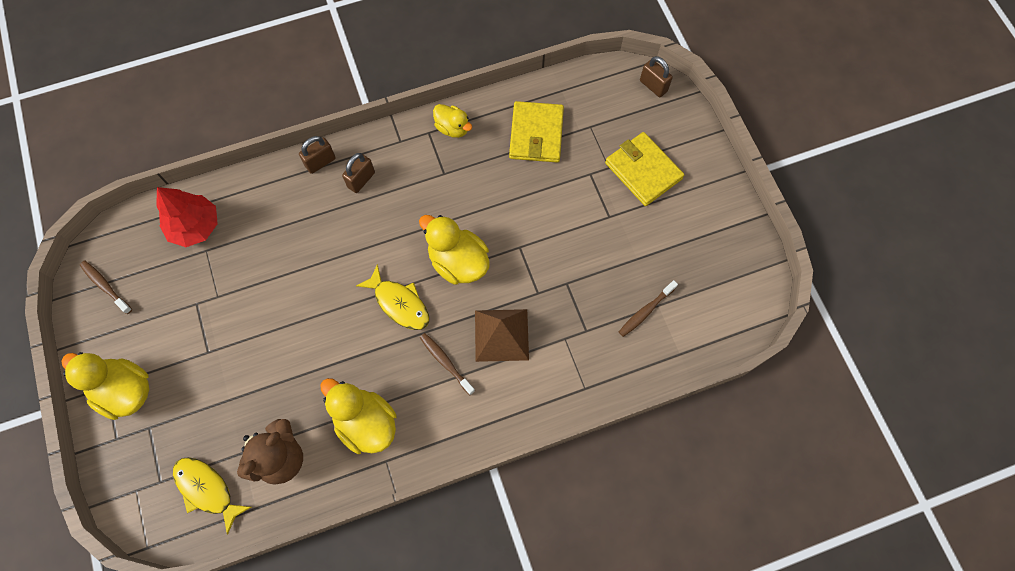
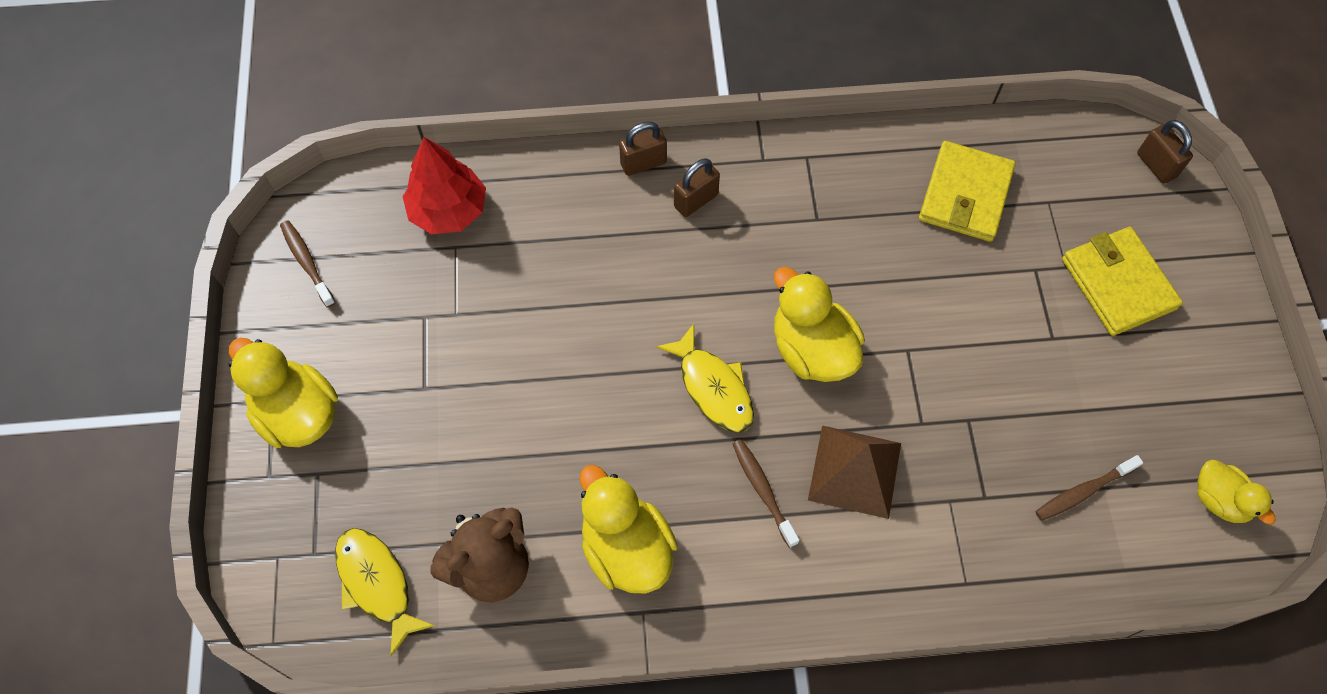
camera: 15 degrees right, 5 degrees down
(452, 128) = (843, 158): yellow duck -> yellow duck (1219, 500)

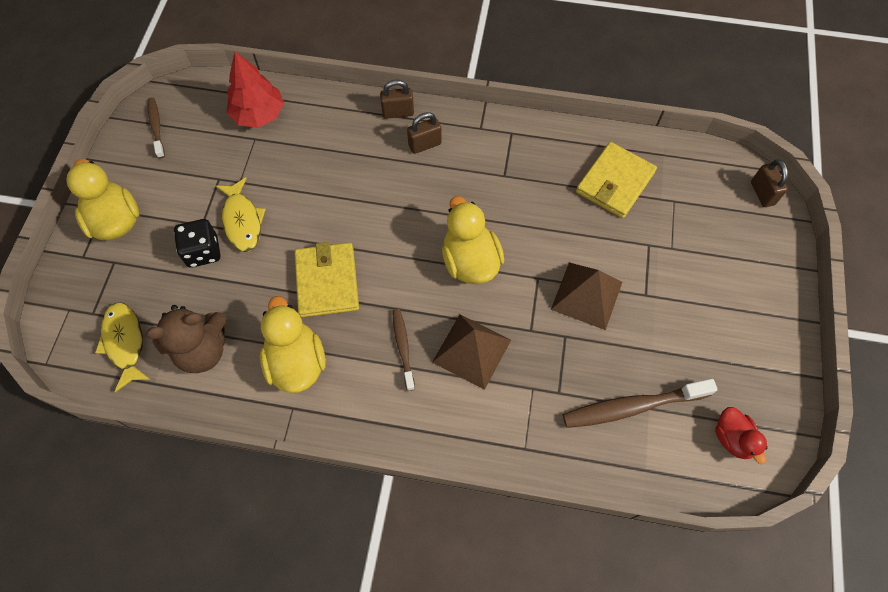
camera: 15 degrees right, 0 degrees up
(440, 427) = (203, 252): none -> black dice
(712, 387) = (393, 270): yellow fish -> yellow fish (242, 221)
(978, 358) = (586, 295): none -> brown pyramid
(1083, 491) = (632, 407): brown toothbrush -> brown toothbrush, size x1.70
(1118, 284) = (706, 268): yellow wallet -> yellow wallet (327, 281)
(1219, 500) = (732, 438): yellow duck -> red duck

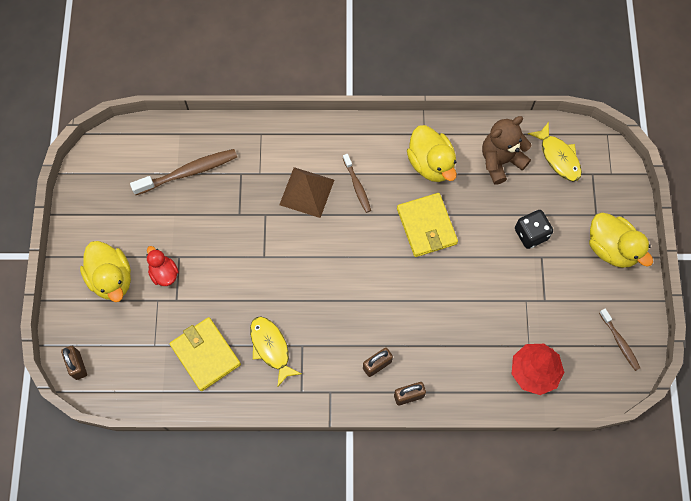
camera: 170 degrees right, 5 degrees up
(242, 221) = (510, 265): yellow fish -> yellow fish (271, 348)
(470, 261) = (319, 261): yellow duck -> yellow duck (111, 278)
(586, 295) = (225, 248): brown pyramid -> none
(614, 182) = (205, 354): yellow wallet -> yellow wallet turned 60 degrees counterclockwise
(732, 438) = (119, 162): red duck -> red duck (164, 273)

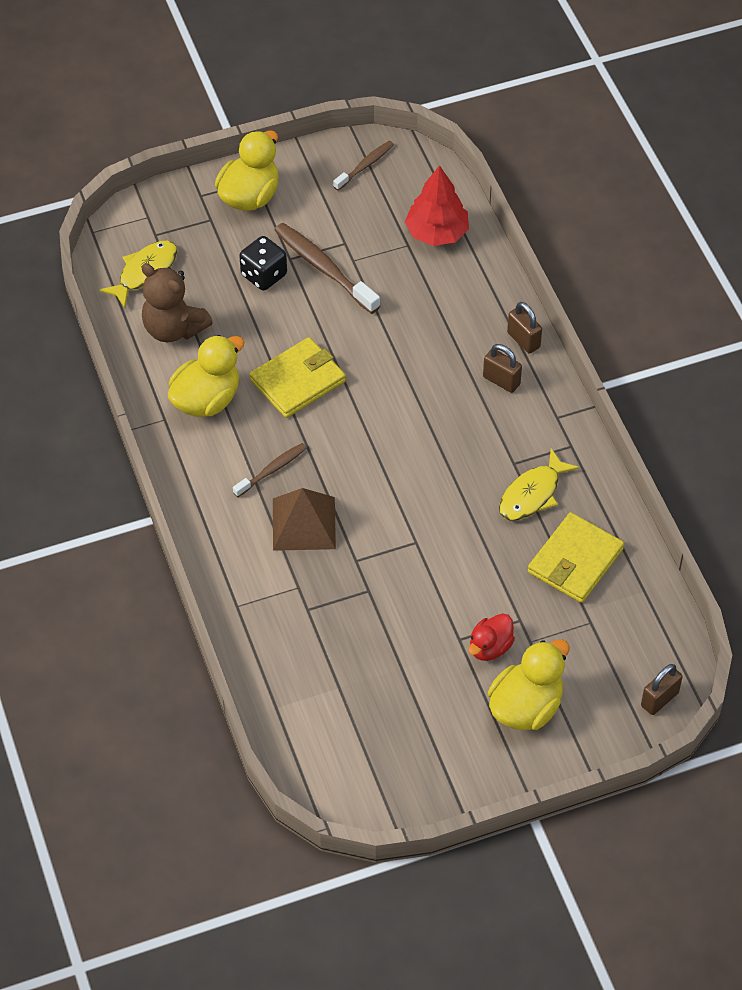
camera: 110 degrees left, 15 degrees down
(188, 172) = (331, 673): brown toothbrush -> brown toothbrush (324, 268)

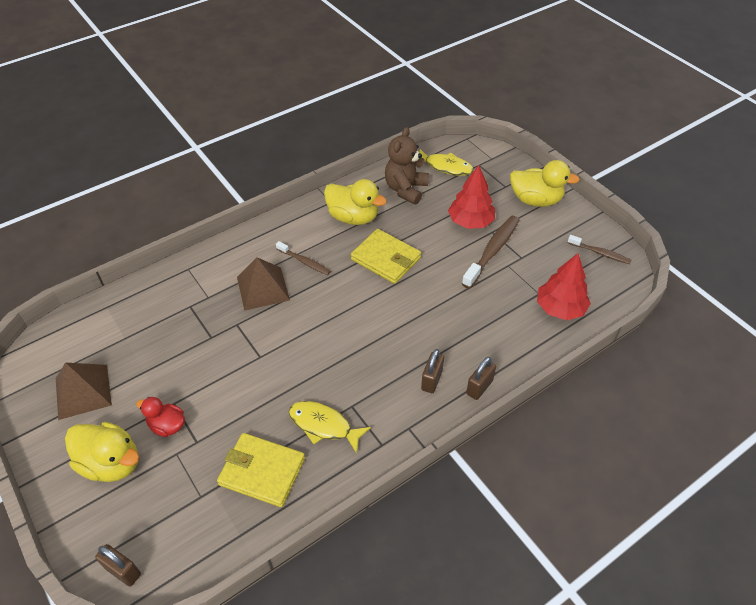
camera: 75 degrees right, 5 degrees down
(264, 275) = (470, 221): black dice -> red tree
(413, 736) = (83, 391): none -> brown pyramid

